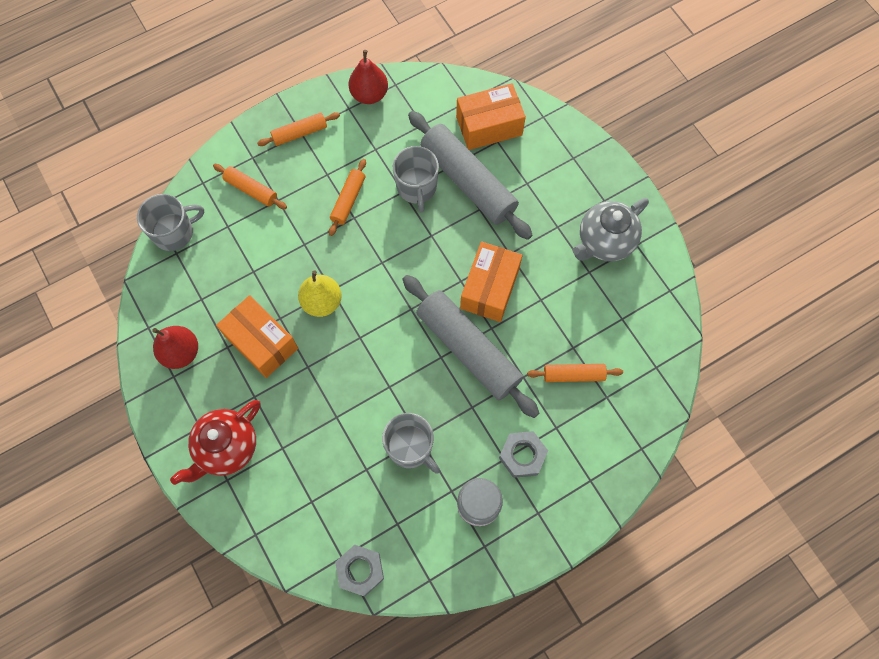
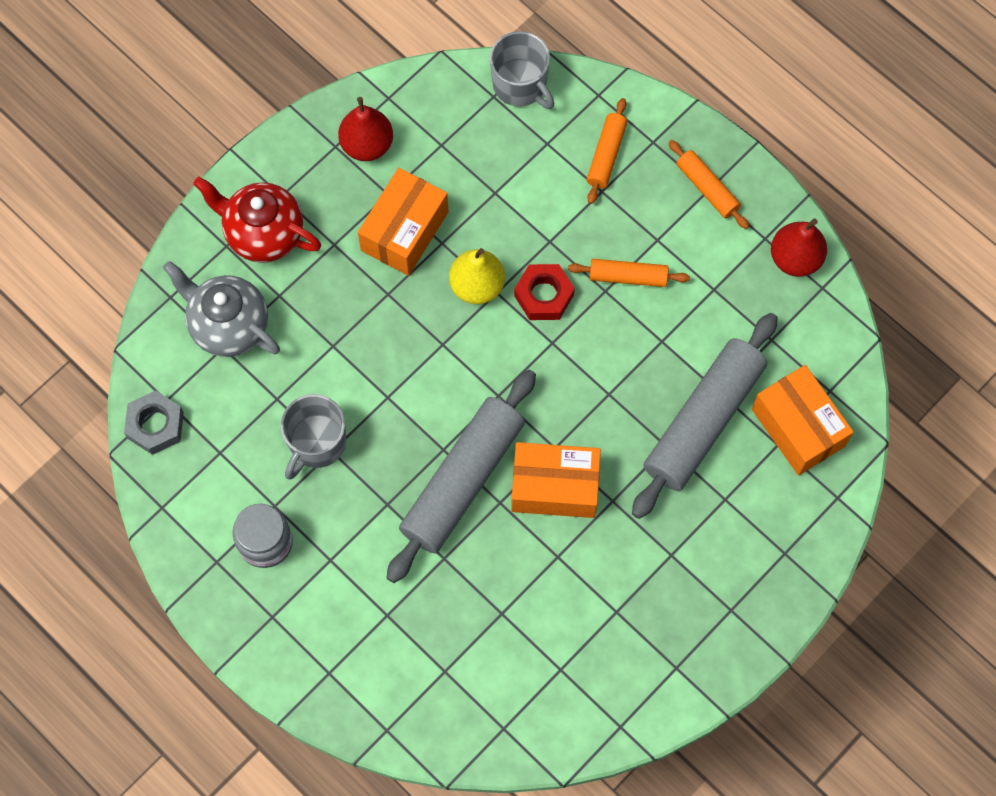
camera: 75 degrees right, 0 degrees up
(344, 258) = (544, 295): none -> red nut
(416, 187) = (673, 357): grey mug -> none
(522, 455) = (340, 581): grey nut -> none
(573, 375) = (463, 622): orange rolling pin -> none
(604, 242) = (667, 623): grey teapot -> grey teapot (228, 325)

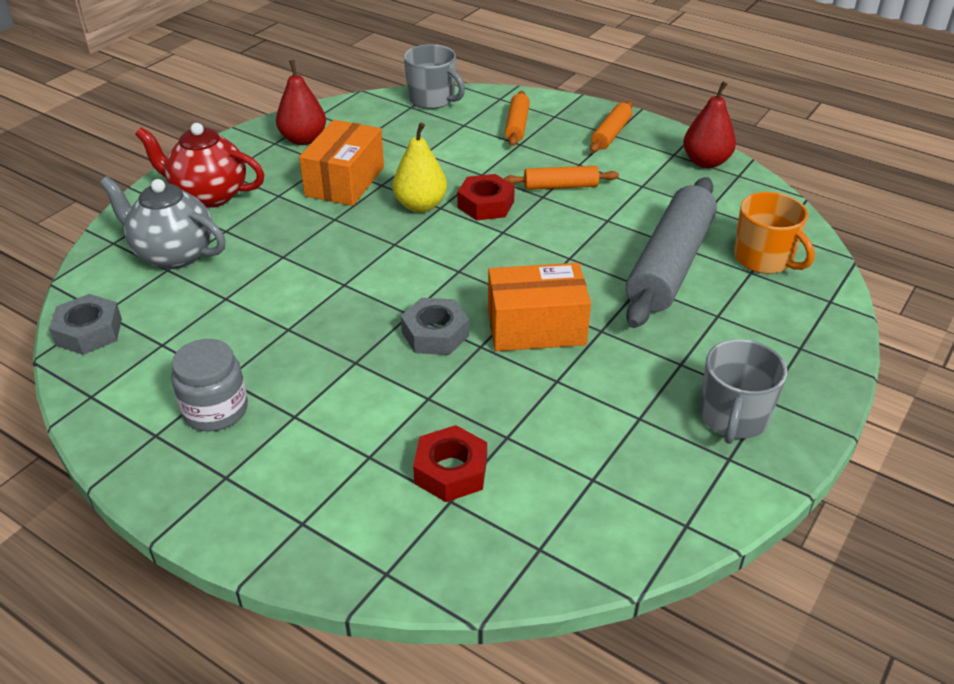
camera: 10 degrees left, 30 degrees down
(316, 443) = (271, 325): grey mug -> grey mug (733, 417)
(450, 642) = (451, 471): none -> red nut
(462, 480) = (435, 334): grey rolling pin -> grey nut
(707, 188) = (611, 134): orange rolling pin -> orange rolling pin turned 75 degrees clockwise
(798, 427) = (764, 259): orange box -> orange mug

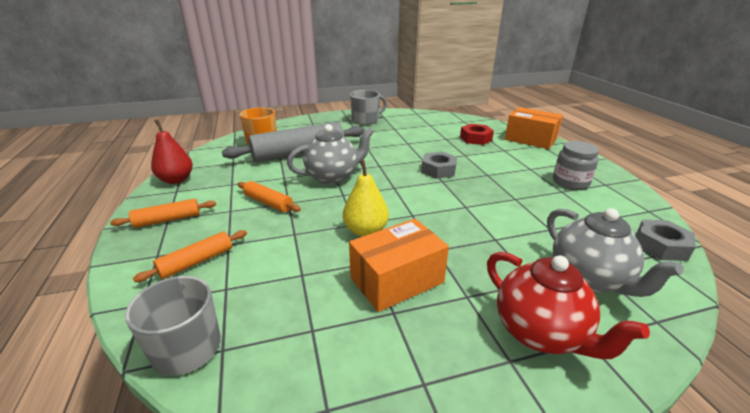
camera: 140 degrees left, 10 degrees down
(303, 139) = (386, 367): red pear -> none
(486, 204) = (326, 212): red nut -> none
(536, 327) = (391, 157): orange box -> orange box (530, 139)
(554, 249) = (333, 177): none -> grey teapot

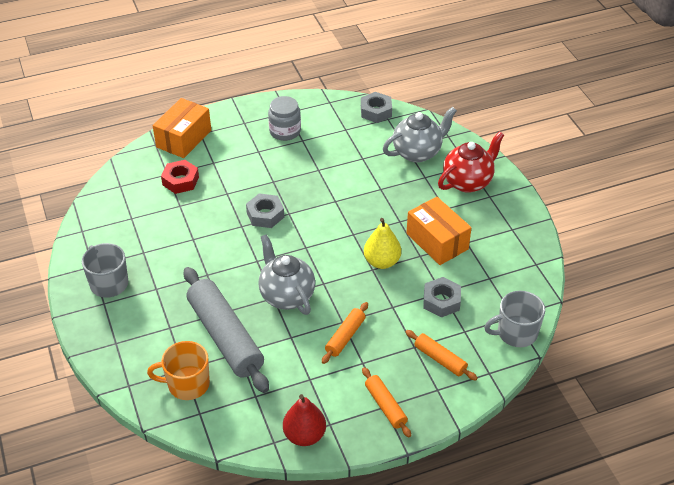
camera: 95 degrees left, 15 degrees up
(286, 272) = (441, 301): none -> grey nut

